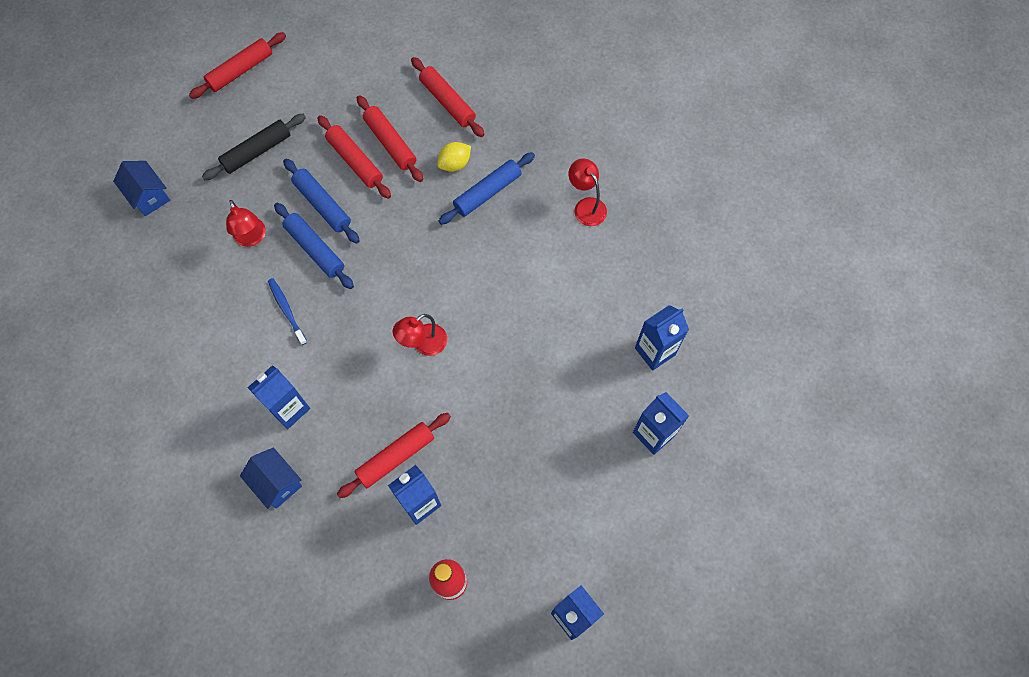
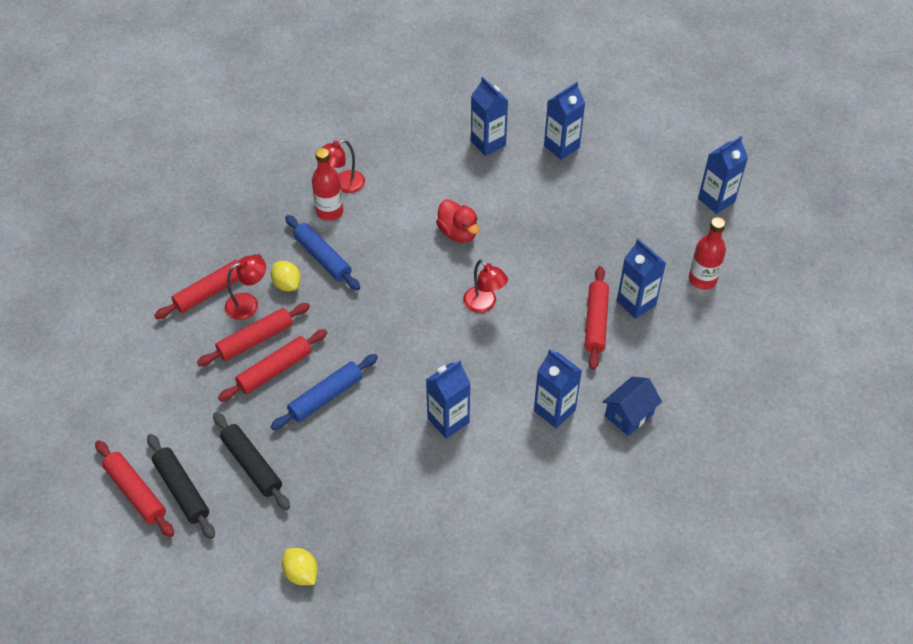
camera: 90 degrees left, 15 degrees down
(148, 196) = (301, 573): blue house -> yellow lemon
(239, 102) = (182, 490): none -> black rolling pin
(252, 238) = (362, 460): red lamp -> red lamp (248, 303)
(286, 310) = (448, 420): blue toothbrush -> blue carton
(315, 249) = (379, 400): blue rolling pin -> none
(396, 457) = (595, 322): red rolling pin -> red rolling pin turned 45 degrees clockwise
(520, 319) = (458, 233): none -> red duck
(548, 195) = (330, 211): none -> red bottle

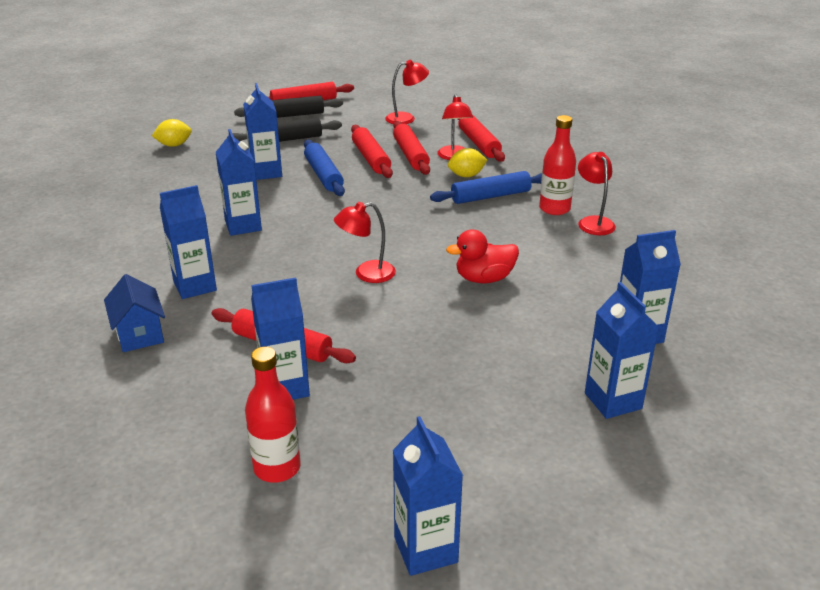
camera: 110 degrees right, 20 degrees down
(161, 371) = (406, 118): none -> red lamp
(337, 449) = (266, 172): none -> blue carton

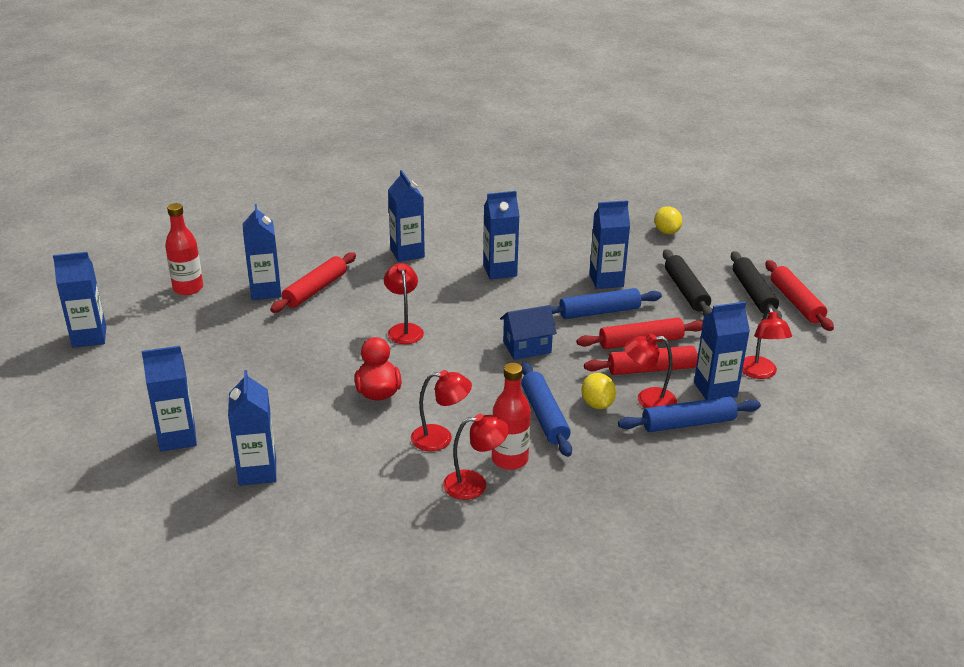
camera: 95 degrees right, 0 degrees up
(139, 334) = (351, 236): blue house -> blue house (527, 347)
(432, 133) = (715, 389): none -> blue carton
(479, 143) = (688, 423): red rolling pin -> blue rolling pin
(541, 241) = (440, 438): none -> red lamp

